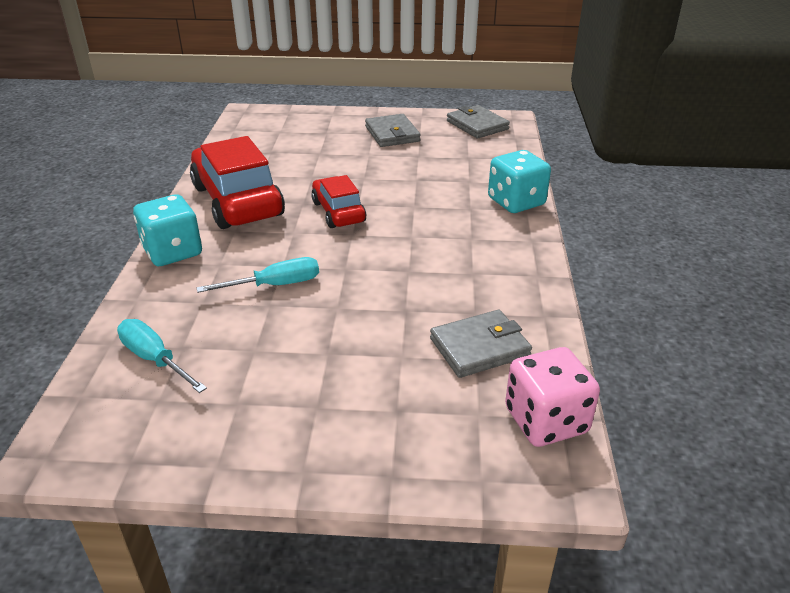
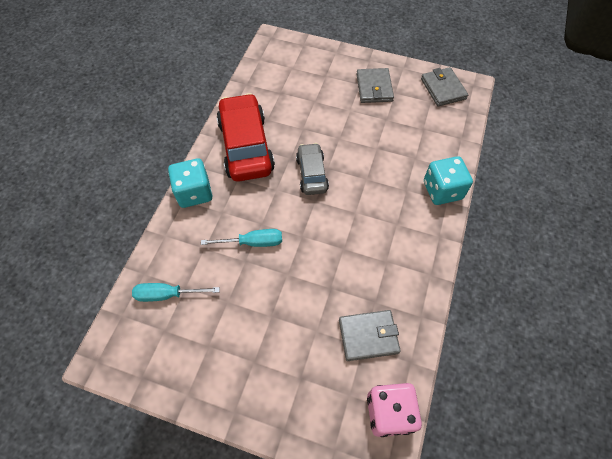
camera: 15 degrees right, 25 degrees up
(154, 359) = (167, 294): turquoise screwdriver -> turquoise screwdriver turned 60 degrees counterclockwise
(338, 212) = (312, 174): red car -> grey car

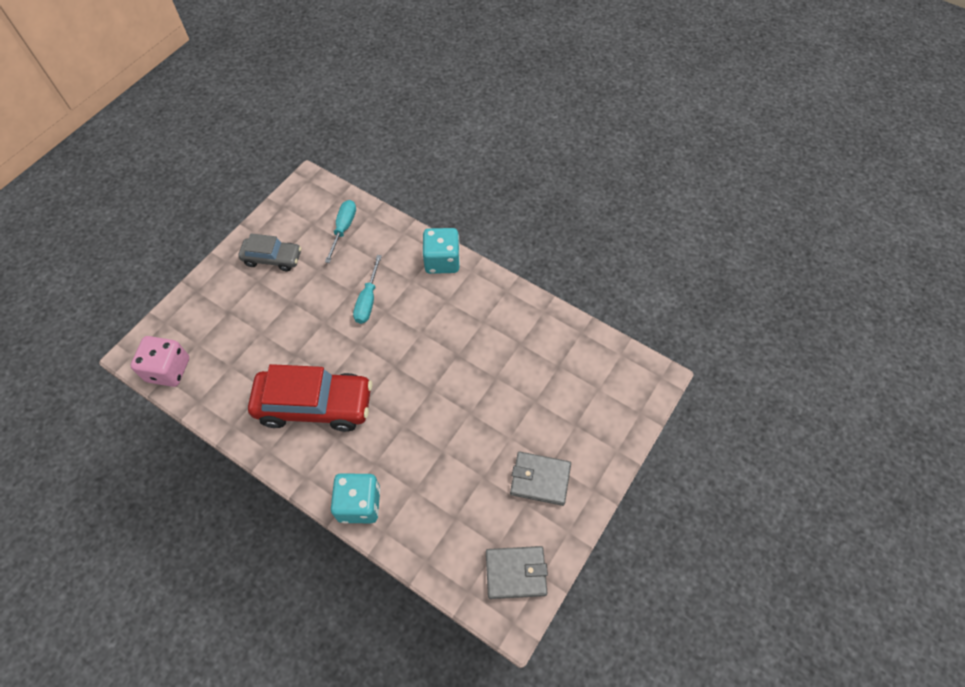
camera: 105 degrees right, 0 degrees up
(246, 146) = (486, 315): red car -> red car (315, 405)
(312, 174) = (429, 371): grey car -> grey car (272, 258)
(368, 336) = (236, 373): grey wallet -> none

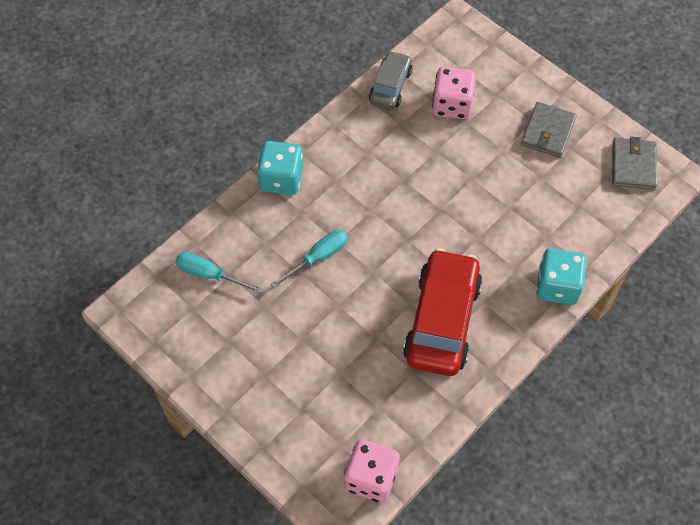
camera: 80 degrees left, 0 degrees up
(272, 258) = (234, 356): grey car -> grey car (390, 86)
(368, 300) = (318, 257): turquoise screwdriver -> turquoise screwdriver turned 60 degrees counterclockwise
(552, 385) = (452, 105): none -> pink dice

